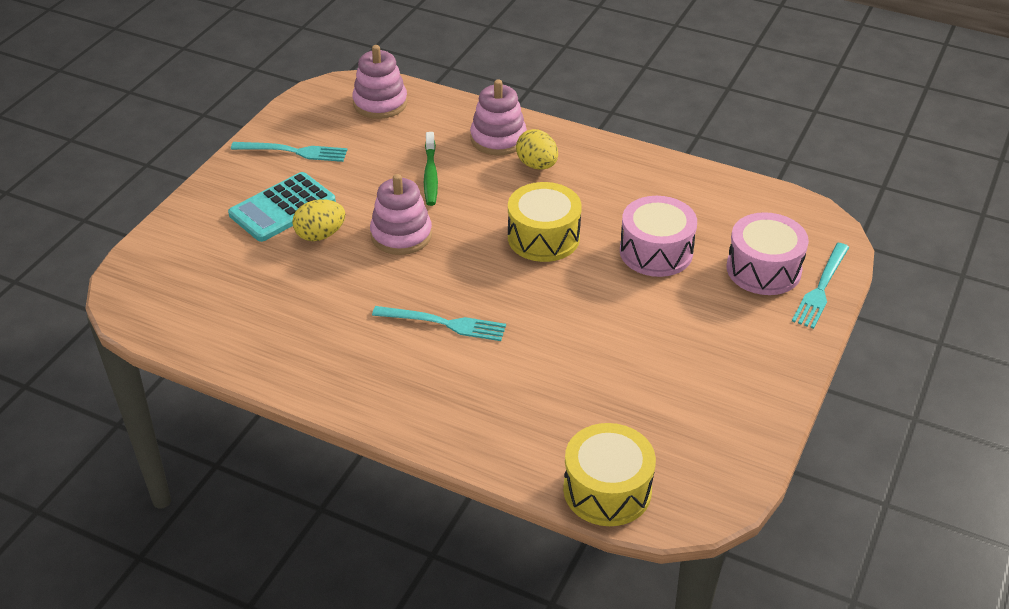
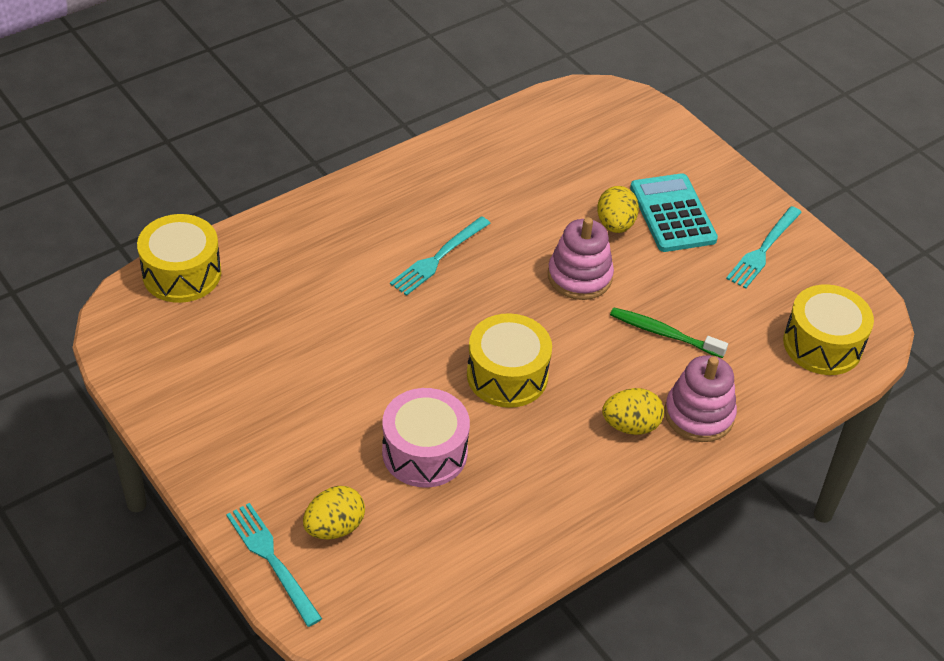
camera: 115 degrees right, 5 degrees up
(380, 103) = (822, 344): pink stacking toy -> yellow drum
(763, 269) = (334, 527): pink drum -> yellow egg

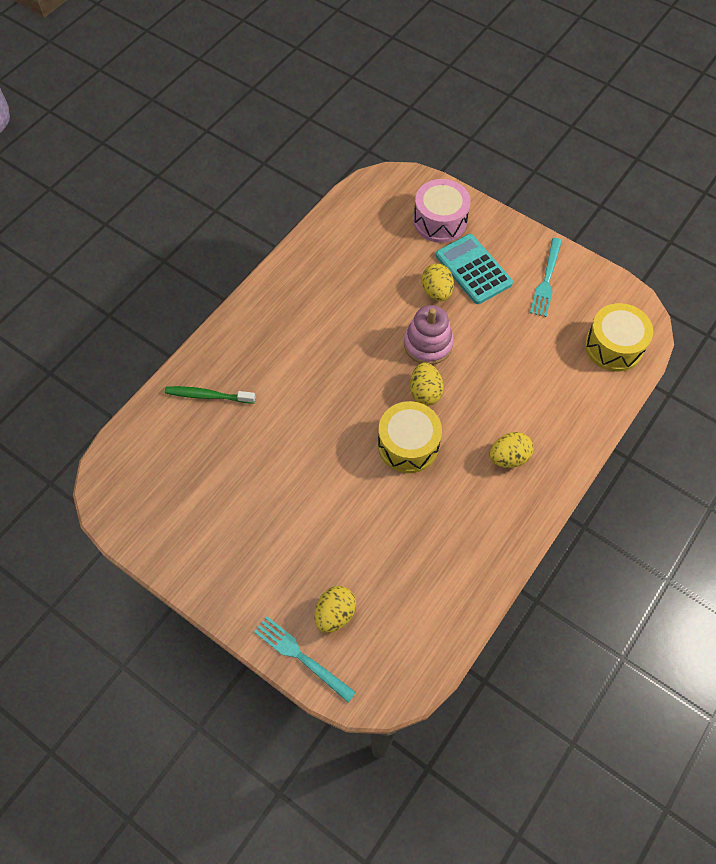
camera: 15 degrees left, 15 degrees up
(182, 273) = (138, 437): yellow drum -> none
(424, 452) = (374, 529): pink drum -> pink drum (440, 221)
(438, 258) = (321, 361): turquoise fork -> none
(553, 326) = (425, 392): none -> yellow egg
(664, 333) = (503, 373): green toothbrush -> green toothbrush (208, 396)
(699, 414) = (551, 432): pink stacking toy -> none

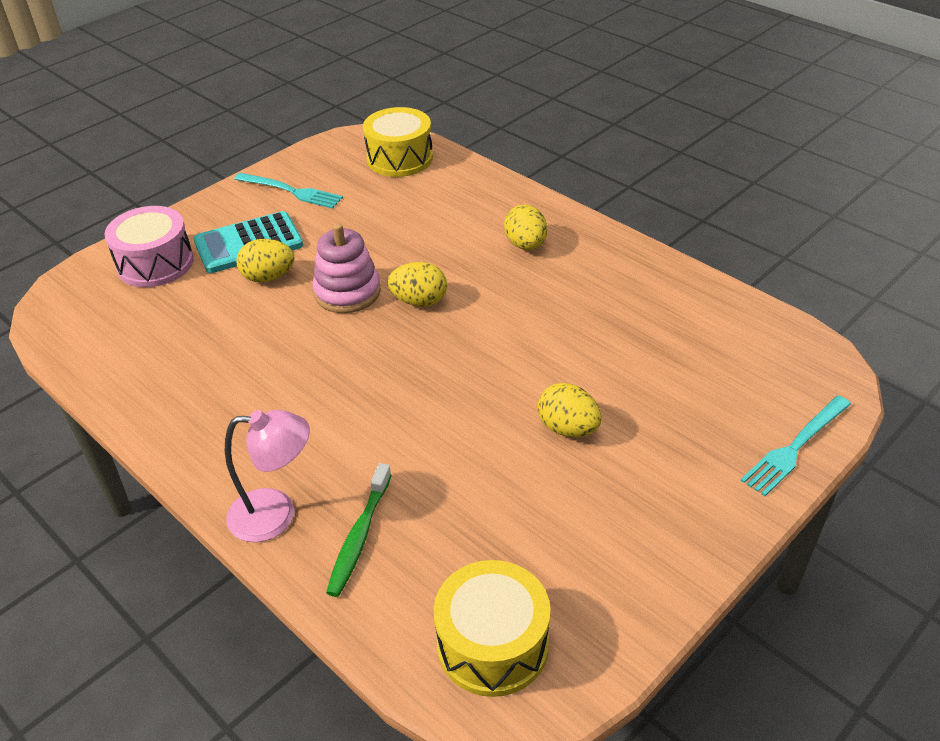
camera: 80 degrees left, 20 degrees down
(221, 350) = (276, 515): none -> pink lamp
(335, 614) = (732, 409): yellow egg -> yellow egg (568, 428)
(408, 445) = (494, 323): yellow drum -> yellow drum (492, 644)

